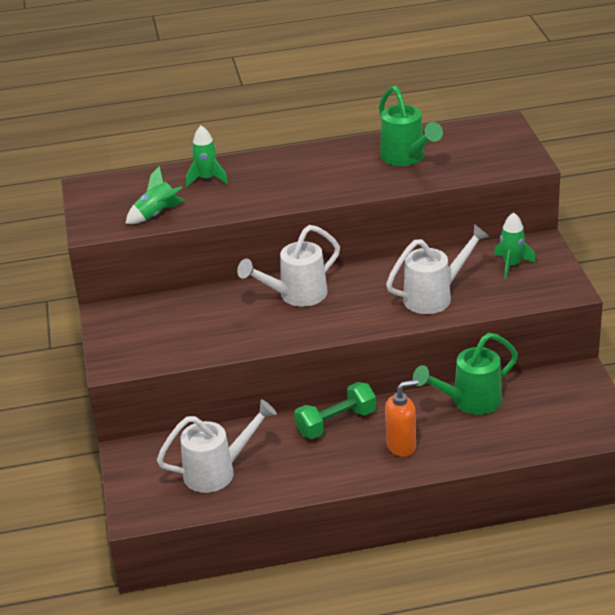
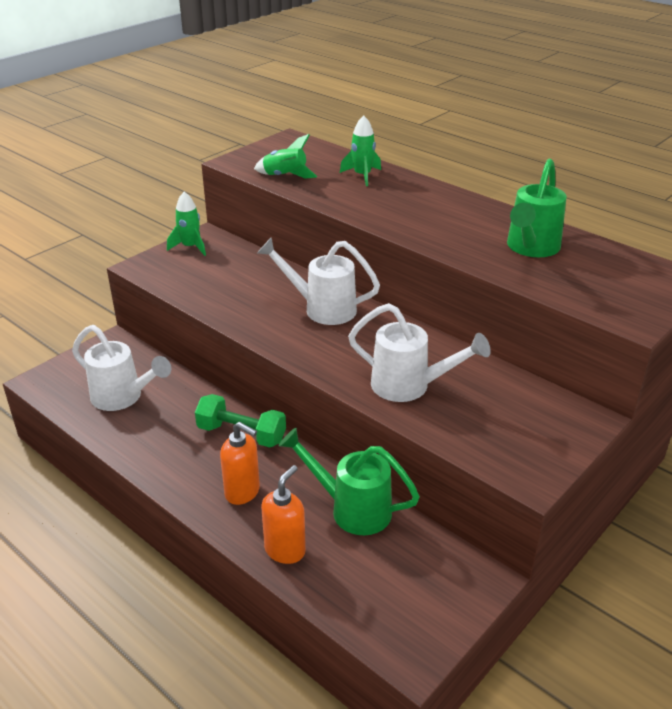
camera: 50 degrees right, 0 degrees up
(478, 448) = (285, 550): none -> orange soap dispenser
(511, 265) = (523, 414): green rocket -> green rocket (190, 247)

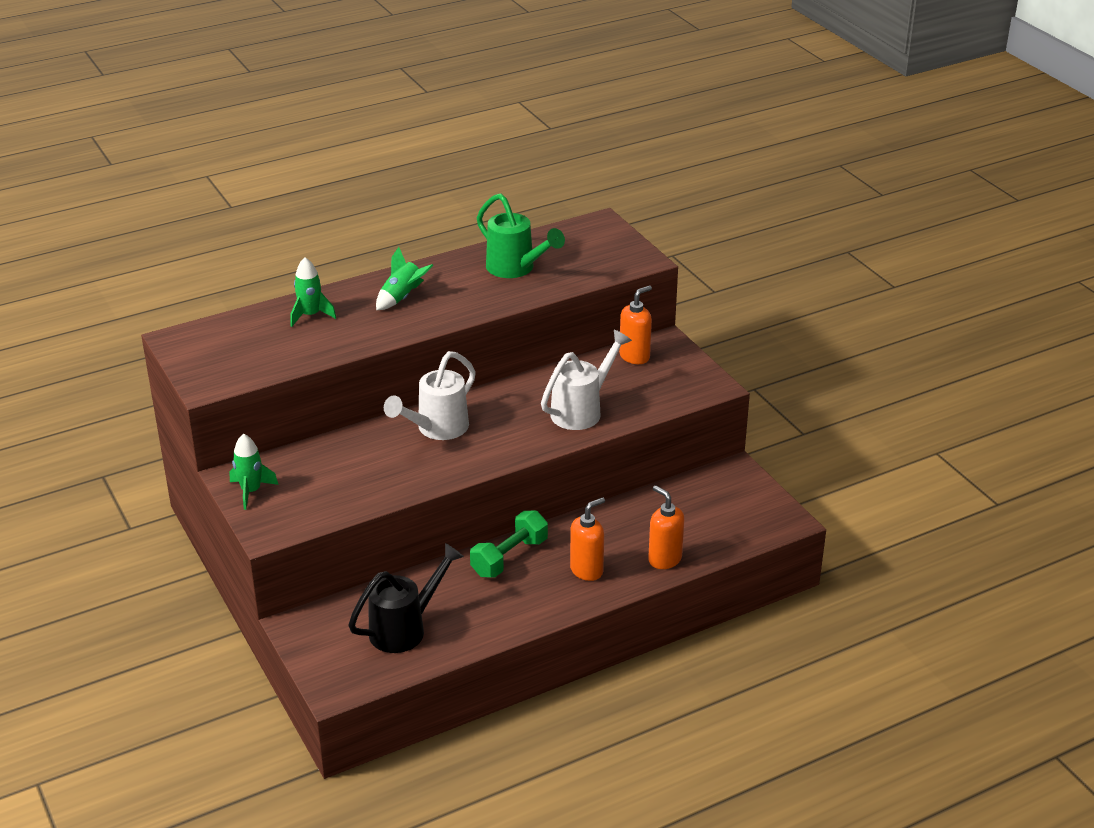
camera: 70 degrees left, 0 degrees up
(123, 398) = (405, 628): white watering can -> black watering can
(285, 176) = (272, 360): green rocket -> green rocket (402, 297)
(351, 509) = (636, 515): green watering can -> none
(538, 401) = (634, 356): none -> orange soap dispenser

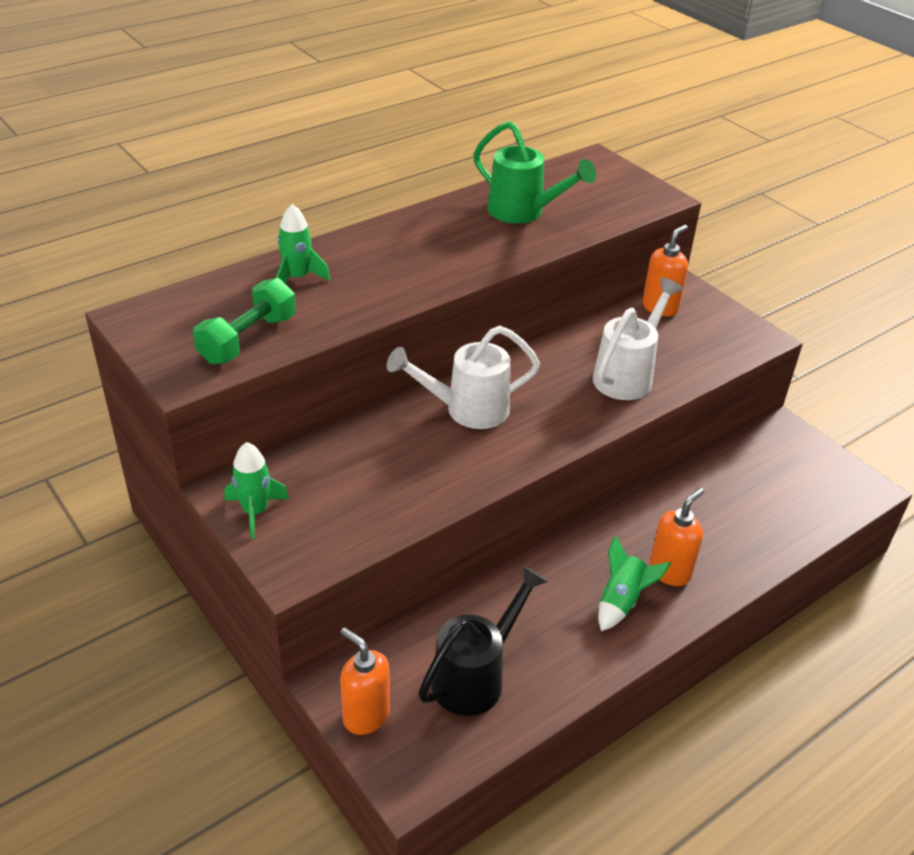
camera: 10 degrees left, 5 degrees up
(402, 297) = (403, 251): green rocket -> green rocket (622, 601)
(436, 429) = (466, 410): white watering can -> white watering can turned 45 degrees clockwise
(509, 557) = (573, 562): green dumbbell -> green dumbbell (248, 339)
(664, 559) = (753, 549): orange soap dispenser -> orange soap dispenser (365, 715)

